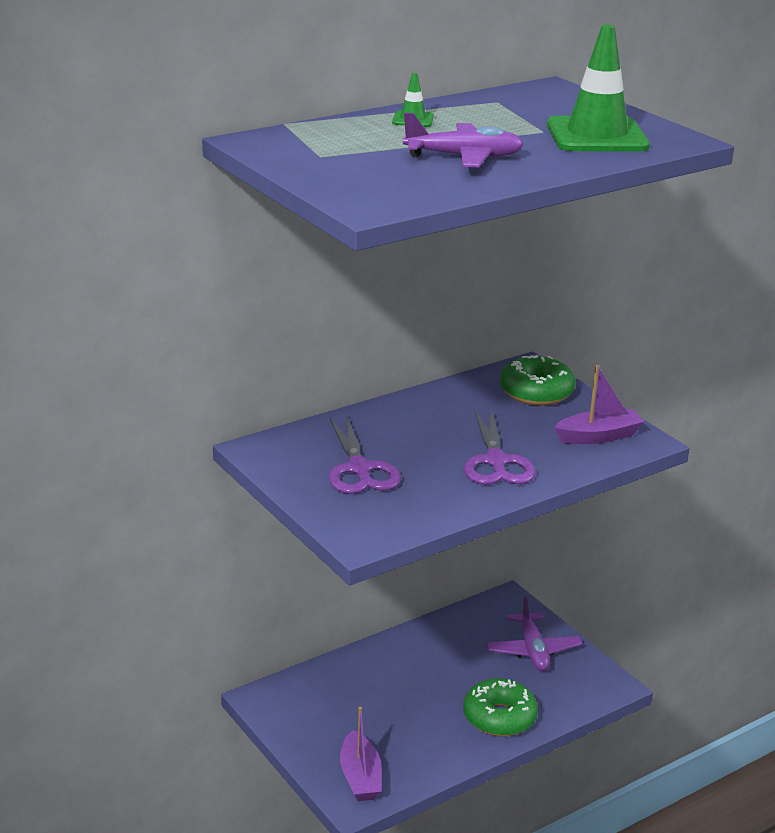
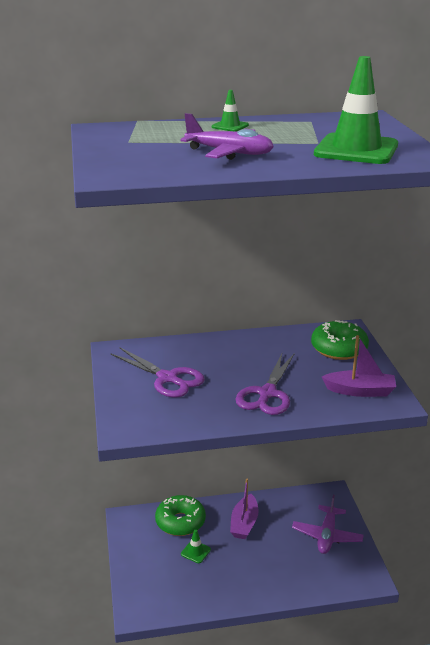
camera: 25 degrees right, 0 degrees up
(359, 469) = (167, 378): purple scissors -> purple scissors turned 60 degrees counterclockwise
(360, 777) = (152, 594): purple boat -> purple boat (244, 523)
(382, 713) = (195, 552): none -> green traffic cone
(499, 717) = (273, 579): green donut -> green donut (180, 522)

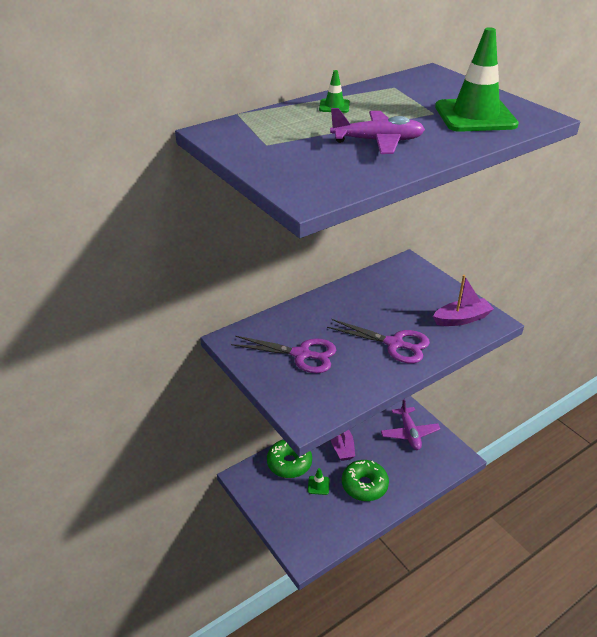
camera: 25 degrees left, 10 degrees up
(267, 394) = (394, 344): purple scissors -> purple scissors turned 60 degrees counterclockwise
(339, 349) = (415, 283): green donut -> green donut (364, 485)

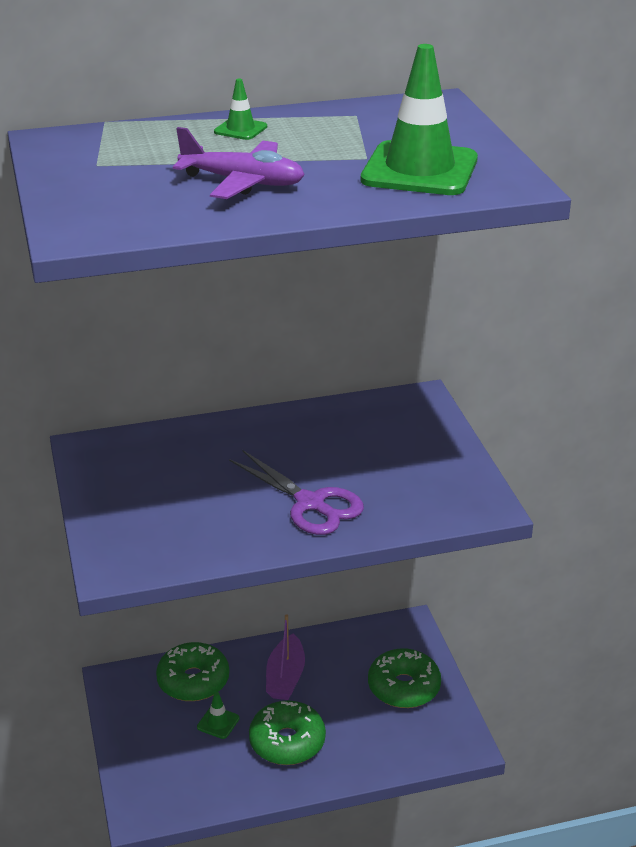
camera: 20 degrees right, 5 degrees down
(301, 354) = (167, 487): purple scissors -> none
(409, 433) = (403, 687): purple plane -> green donut
(461, 319) = (440, 492): purple boat -> none

